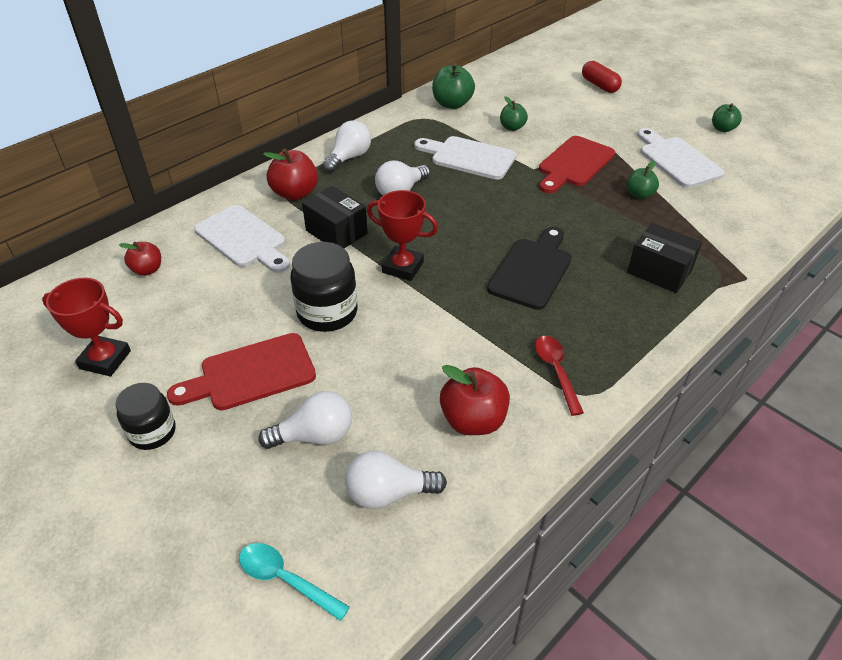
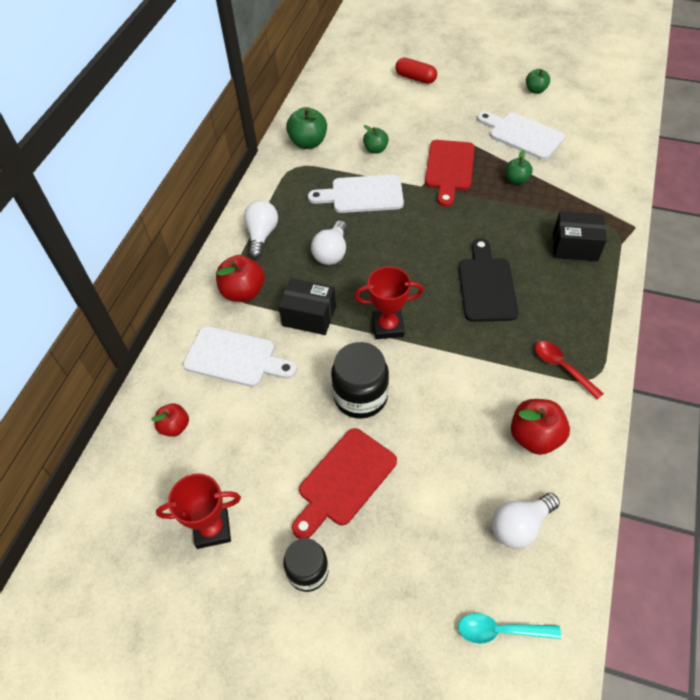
camera: 25 degrees left, 10 degrees up
(314, 436) = (434, 508): white light bulb -> none

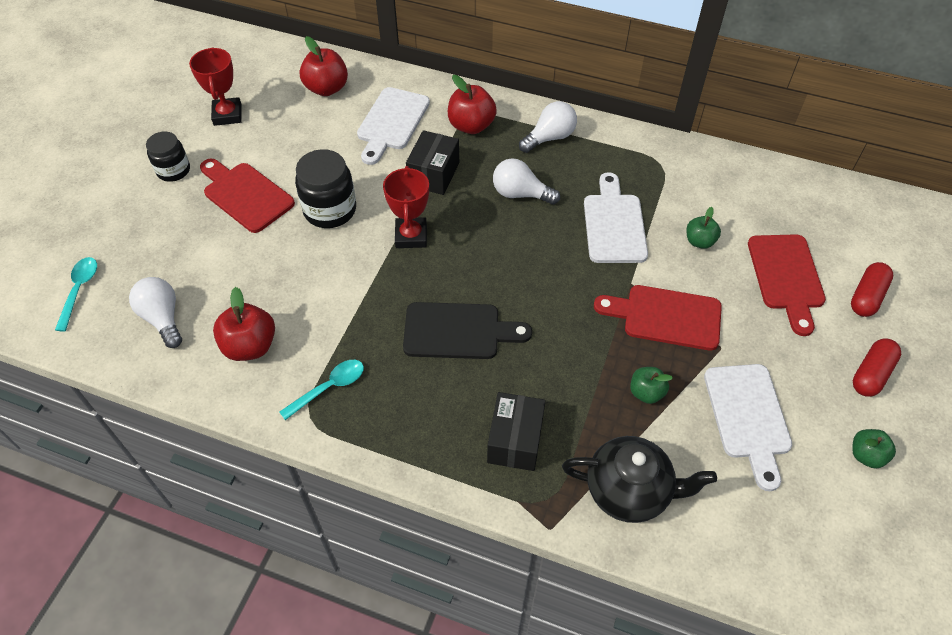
camera: 90 degrees right, 0 degrees up
(175, 427) = (326, 88): red apple -> red apple, size x1.62
(261, 235) = (549, 137): white light bulb -> white light bulb turned 45 degrees counterclockwise
(308, 143) = (707, 176): green apple -> none
(404, 110) = (786, 277): none -> red cutting board
(476, 82) = (871, 374): none -> red capsule
(522, 135) = (748, 417): white cutting board -> white cutting board turned 135 degrees clockwise
(562, 368) = (329, 388): red spoon -> turquoise spoon
(594, 189) = (629, 491): none -> black teapot

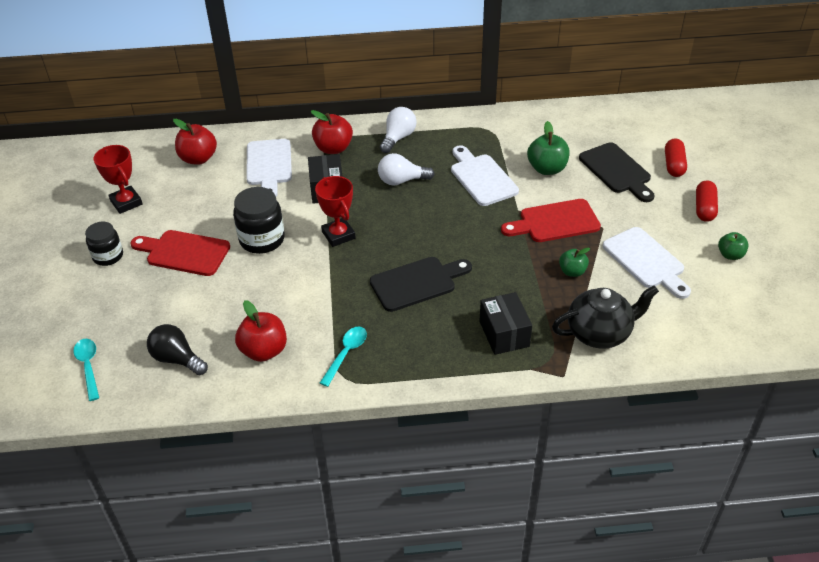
camera: 25 degrees left, 10 degrees down
(163, 318) = (177, 359): white light bulb -> black light bulb
(699, 241) = (547, 169): green apple -> green apple, size x1.62
(786, 277) = (616, 171): red cutting board -> black cutting board

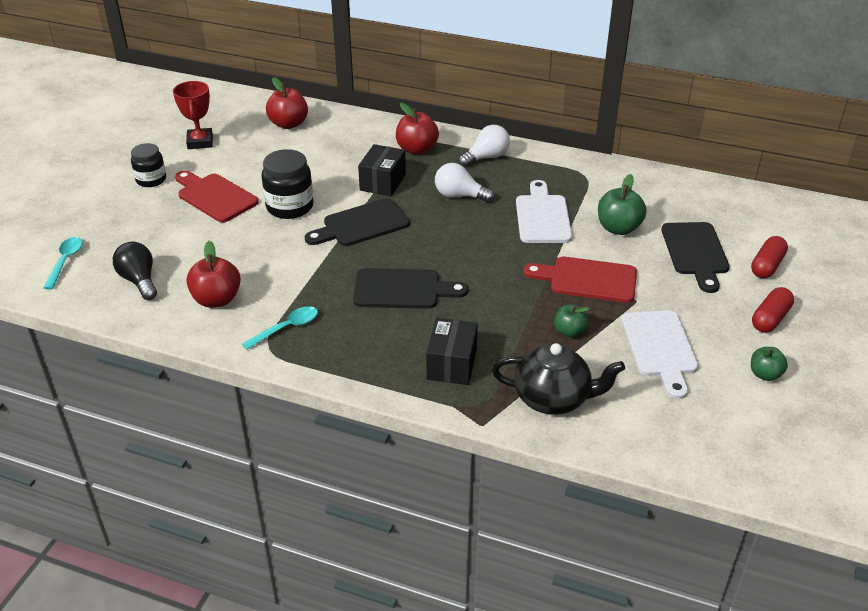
camera: 25 degrees right, 5 degrees down
(269, 165) = (346, 147): white cutting board -> none
(338, 235) = (361, 224): red trophy -> black cutting board

